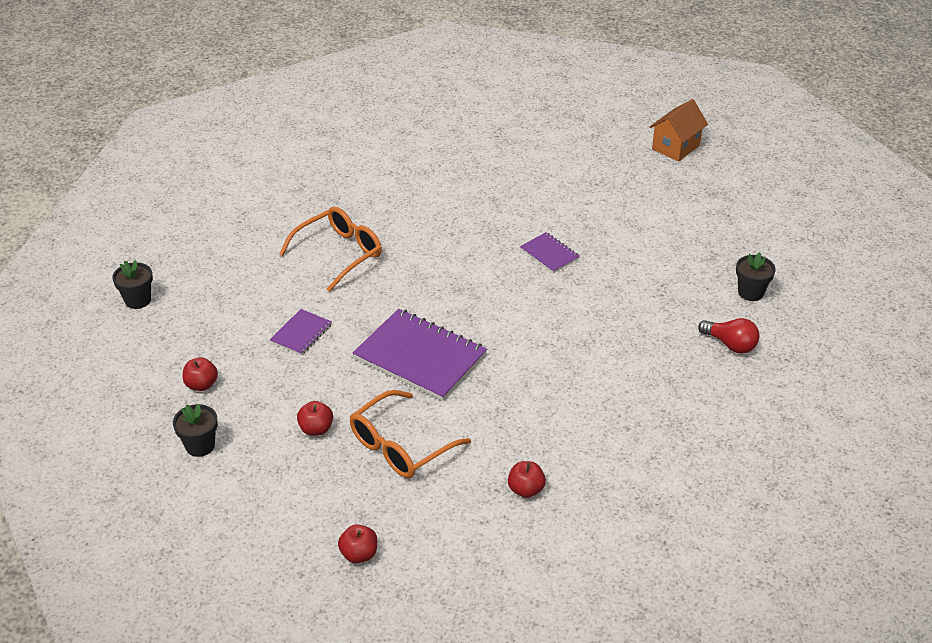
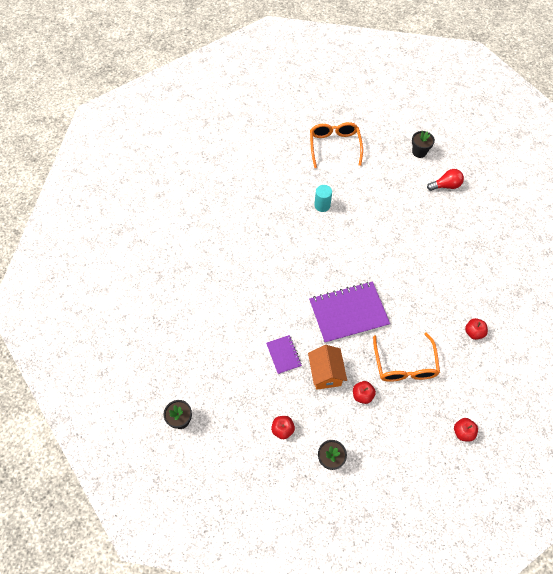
camera: 50 degrees left, 20 degrees up
(339, 253) = (235, 294): orange glasses -> orange glasses (334, 146)
(549, 254) = (322, 205): purple notebook -> turquoise cylinder
(675, 147) = (292, 97): orange house -> orange house (325, 373)

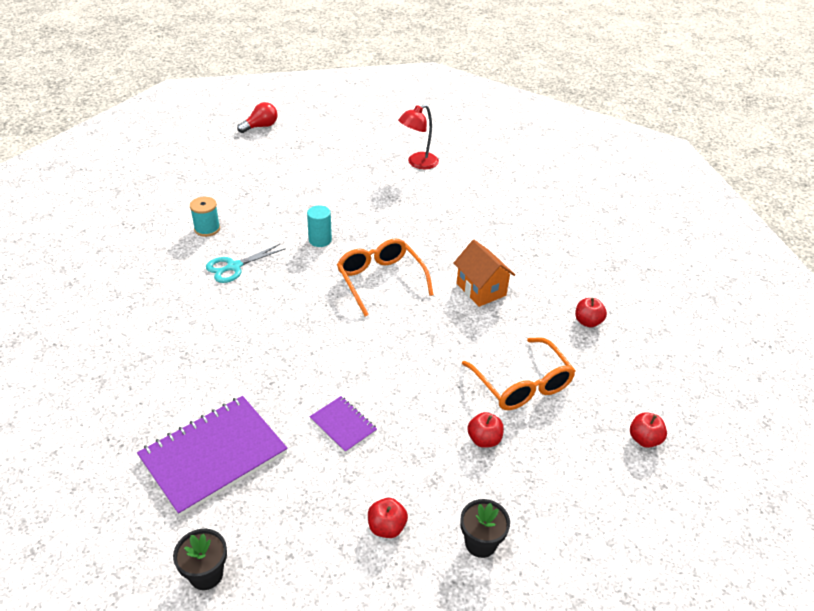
camera: 25 degrees left, 20 degrees down
(252, 173) = (207, 229): none -> turquoise spool
(259, 212) = (234, 267): none -> turquoise scissors
(325, 373) = (417, 429): orange house -> orange house (481, 289)
(334, 146) = (308, 179): orange glasses -> orange glasses (380, 280)
(348, 313) = (413, 346): purple notebook -> purple notebook (213, 455)
(419, 152) = (418, 163): black flower pot -> red lamp
(446, 185) = (467, 187): red light bulb -> red light bulb (260, 126)

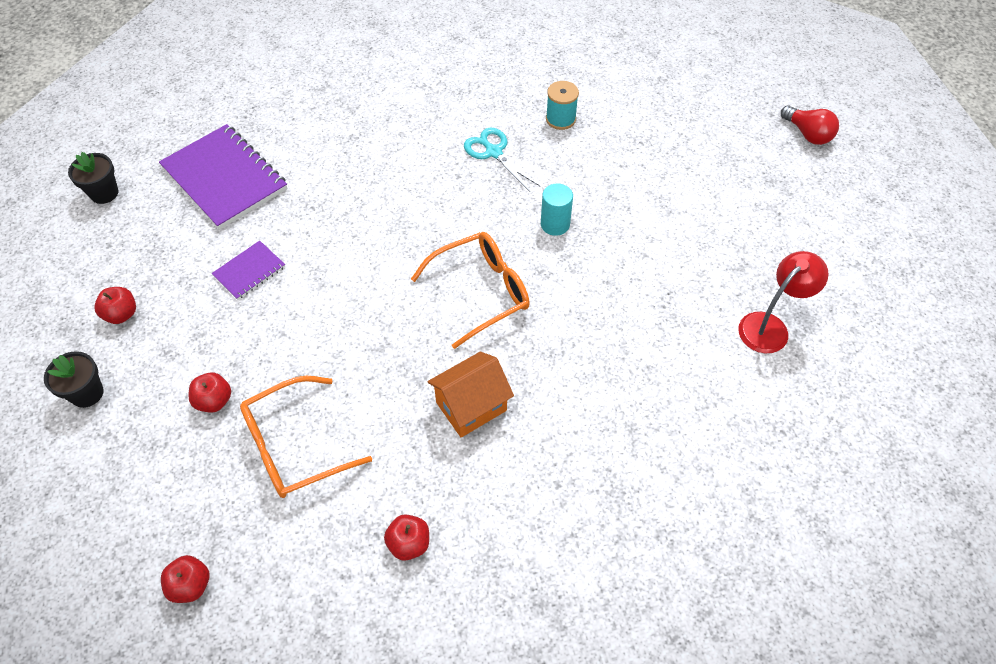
camera: 90 degrees right, 15 degrees up
(418, 163) = (770, 326): red lamp -> red lamp turned 90 degrees clockwise

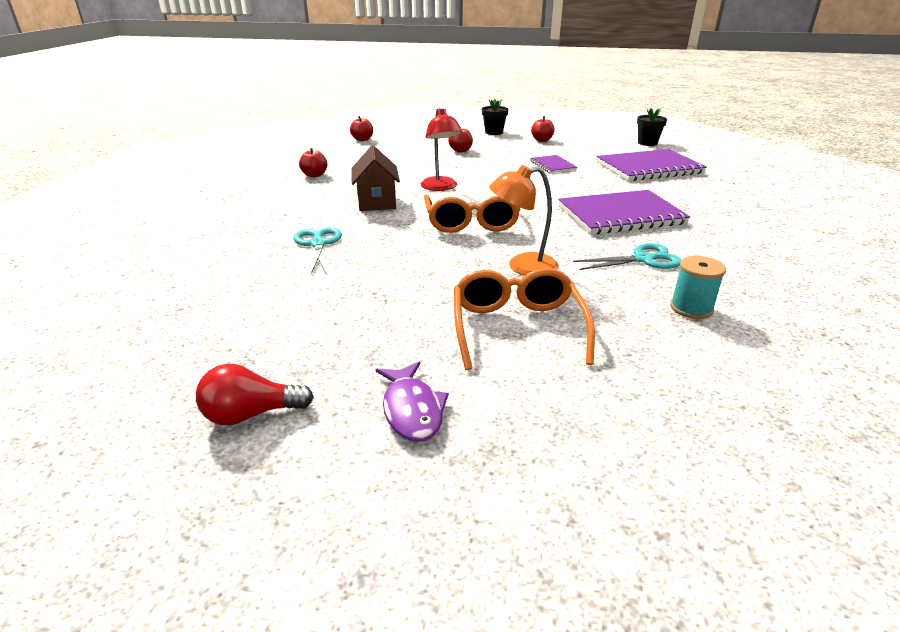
camera: 115 degrees right, 25 degrees down
(294, 446) = (409, 161): orange glasses -> orange glasses (517, 327)
(398, 180) = (620, 215): none -> purple notebook
(471, 406) = (377, 202): orange house -> brown house
(555, 224) = (522, 266): turquoise cylinder -> orange lamp
(609, 400) = (318, 244): none -> turquoise scissors
(769, 224) = (412, 410): none -> purple fish
(770, 326) = (279, 346): red lamp -> red lamp (441, 187)
(807, 134) = (584, 568): red light bulb -> red light bulb (251, 414)

